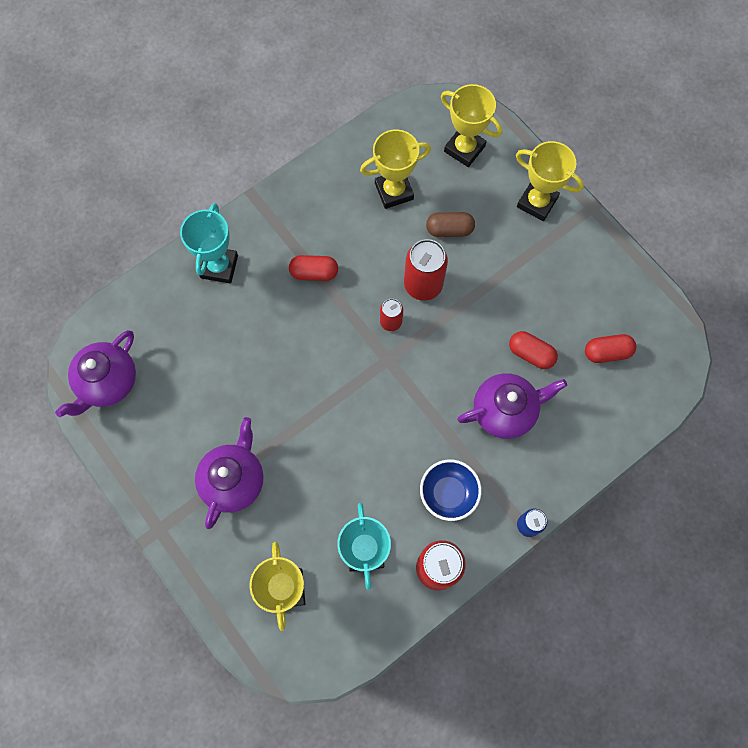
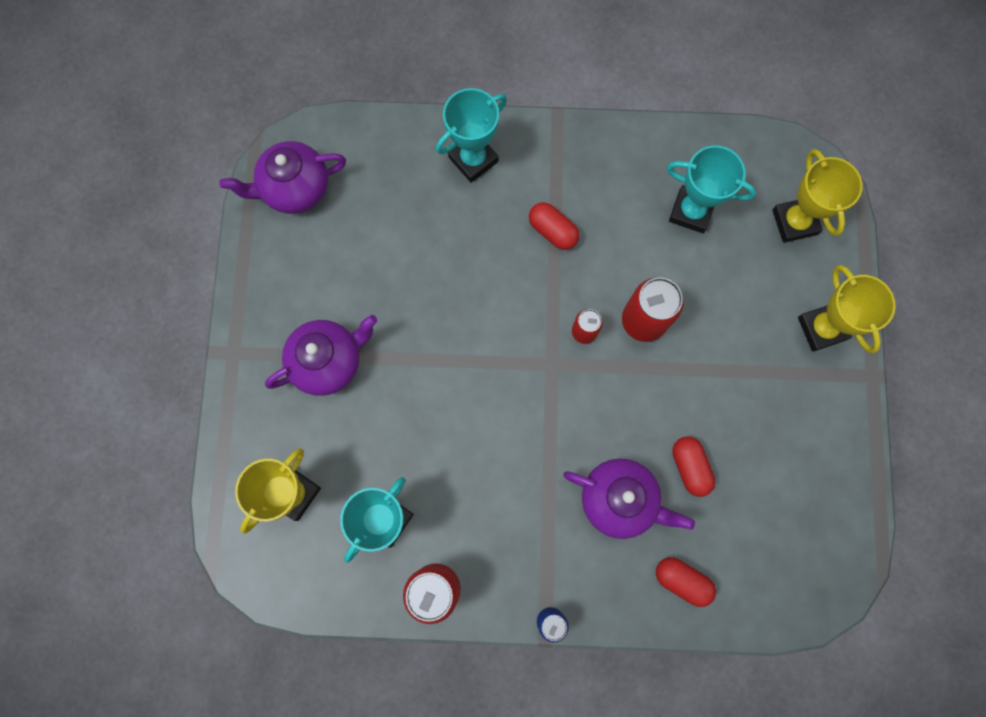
camera: 40 degrees right, 5 degrees up
(394, 191) = (691, 211): yellow trophy -> turquoise trophy
(448, 493) = (503, 531): blue bowl -> none
(449, 230) = (713, 288): brown capsule -> none
(607, 352) = (765, 526): red capsule -> red capsule (682, 580)

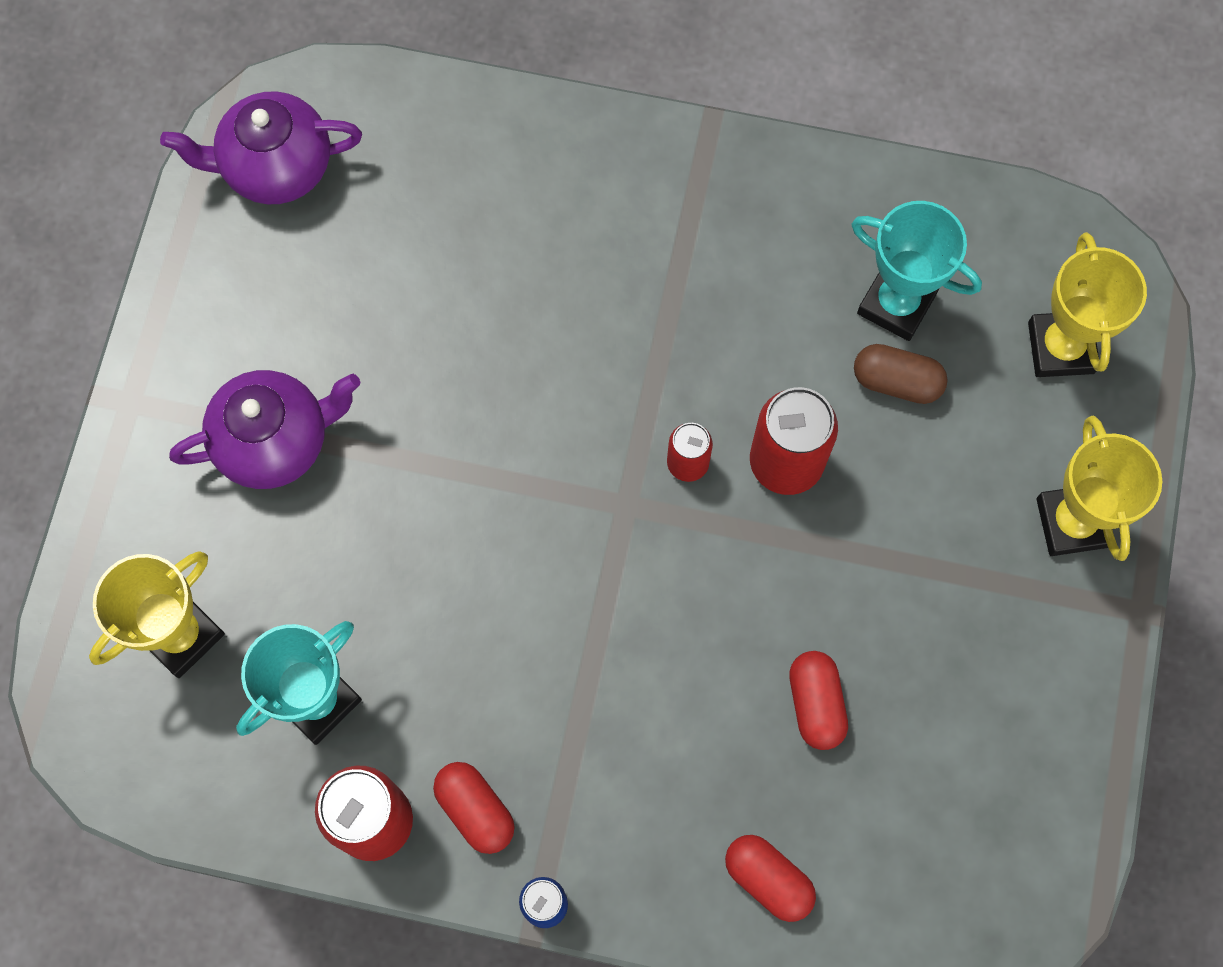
camera: 10 degrees right, 5 degrees down
(473, 159) = (564, 167): turquoise trophy -> none
(552, 231) = (668, 298): red capsule -> red capsule (475, 810)
(619, 500) = (692, 735): purple teapot -> none
(700, 259) = (896, 382): none -> brown capsule

